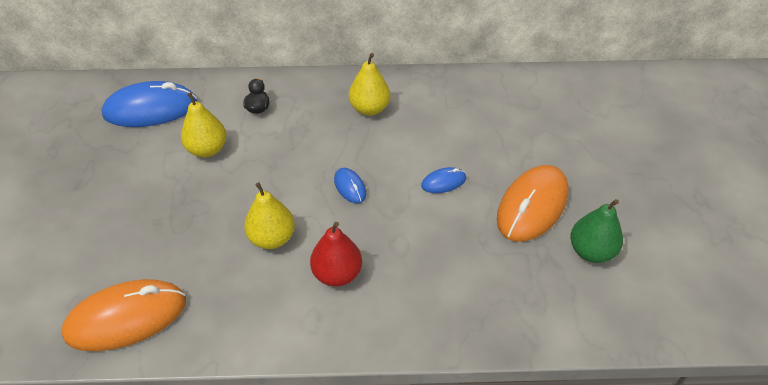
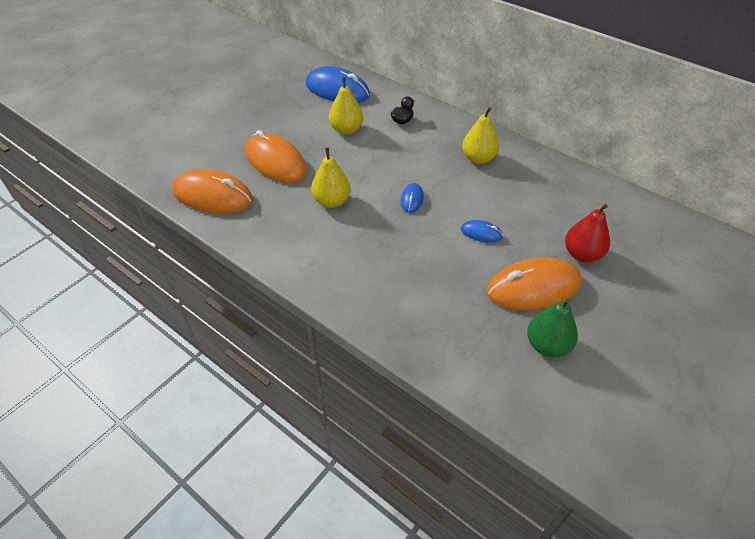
camera: 40 degrees right, 0 degrees up
(163, 231) = (275, 162): none -> orange mouse
(337, 274) = (348, 245): red pear -> red pear (582, 254)

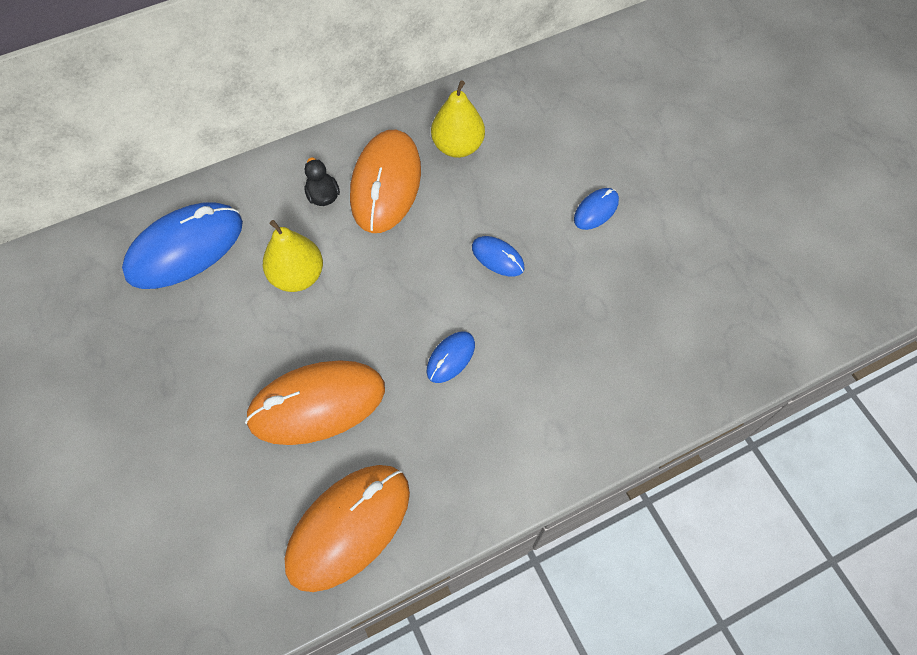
camera: 65 degrees left, 15 degrees up
(332, 201) = (451, 358): yellow pear -> blue mouse
(533, 287) = (703, 202): orange mouse -> orange mouse (386, 184)
(547, 345) = (787, 232): green pear -> none
(582, 254) = (673, 131): red pear -> none

